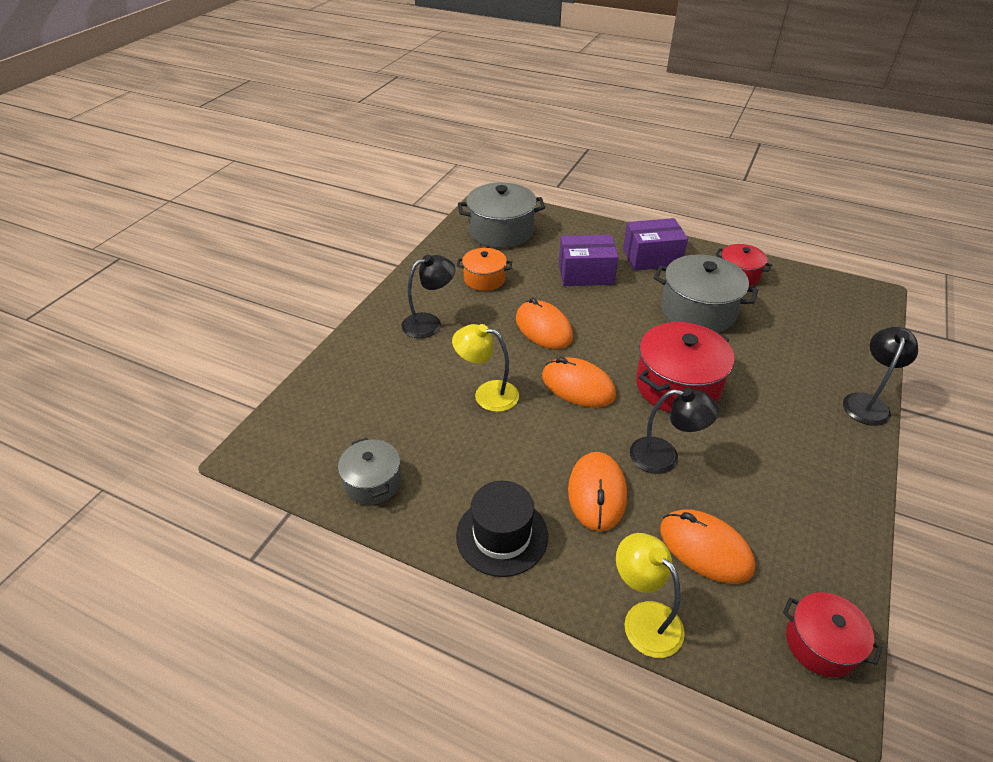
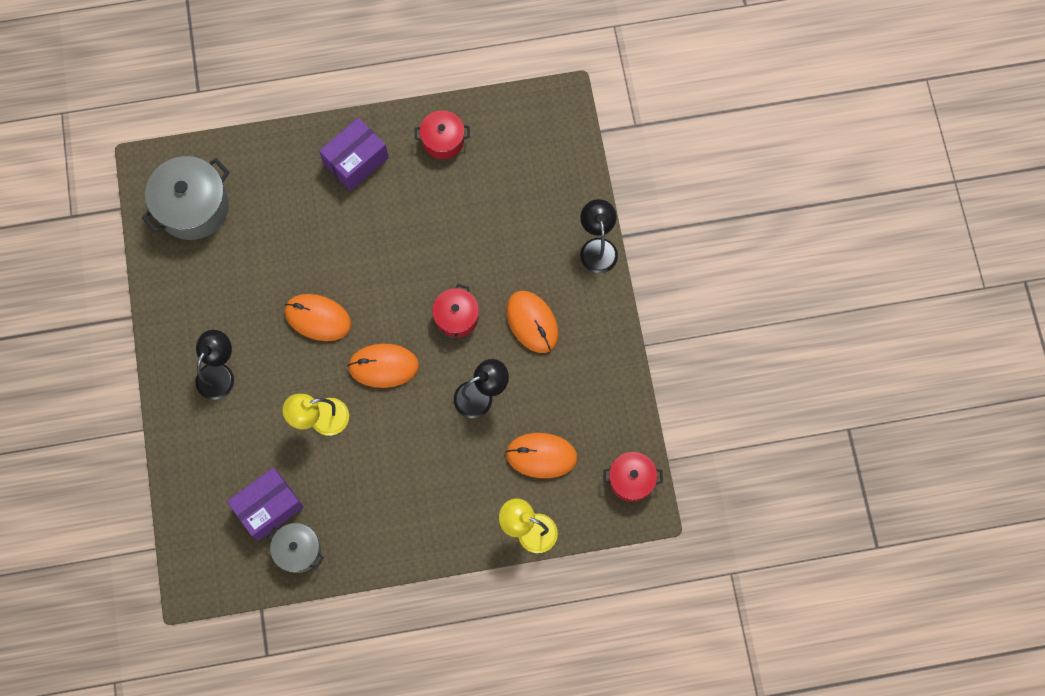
camera: 35 degrees left, 30 degrees up
(484, 279) = (226, 287): orange pot -> none
(502, 535) = (412, 531): black hat -> none
(586, 274) = (311, 222): purple box -> purple box (268, 507)
(597, 493) = (452, 458): orange mouse -> orange mouse (532, 322)
(677, 385) = (456, 317): red pot -> red pot, size x0.59
(698, 311) = (431, 214): grey pot -> none

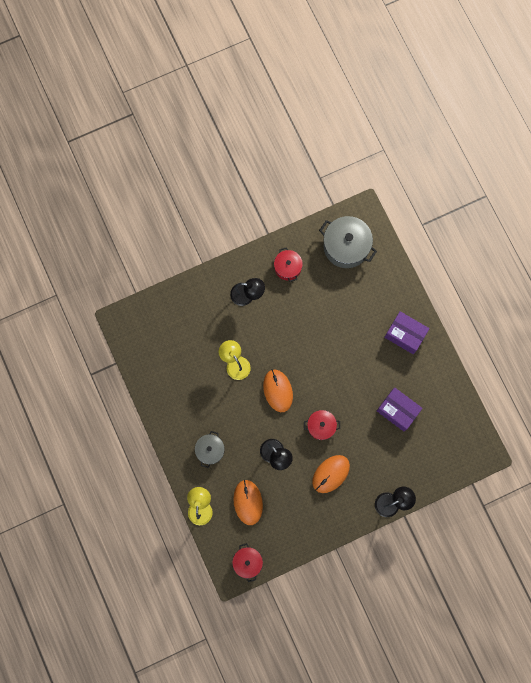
camera: 75 degrees right, 5 degrees up
(268, 507) = (175, 349): purple box -> purple box (397, 410)
(298, 550) = (154, 374): grey pot -> grey pot (210, 450)
(318, 318) = (297, 342): orange mouse -> none
(443, 140) = (435, 385): red pot -> red pot (287, 267)

